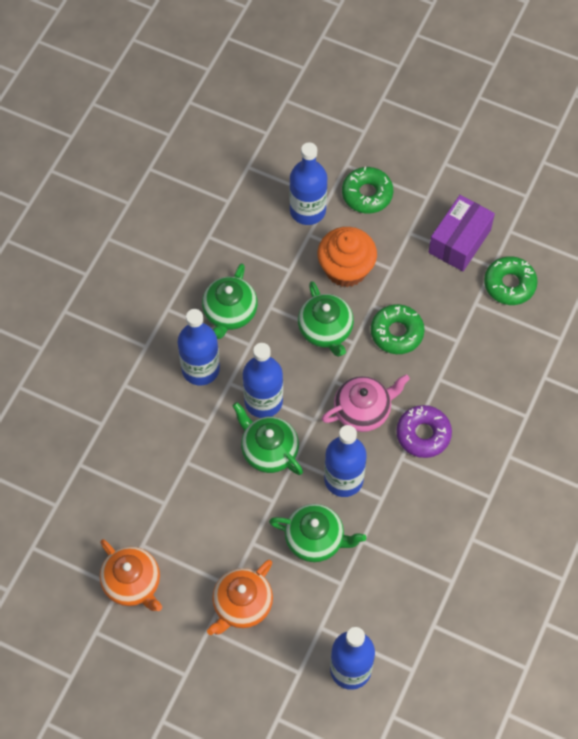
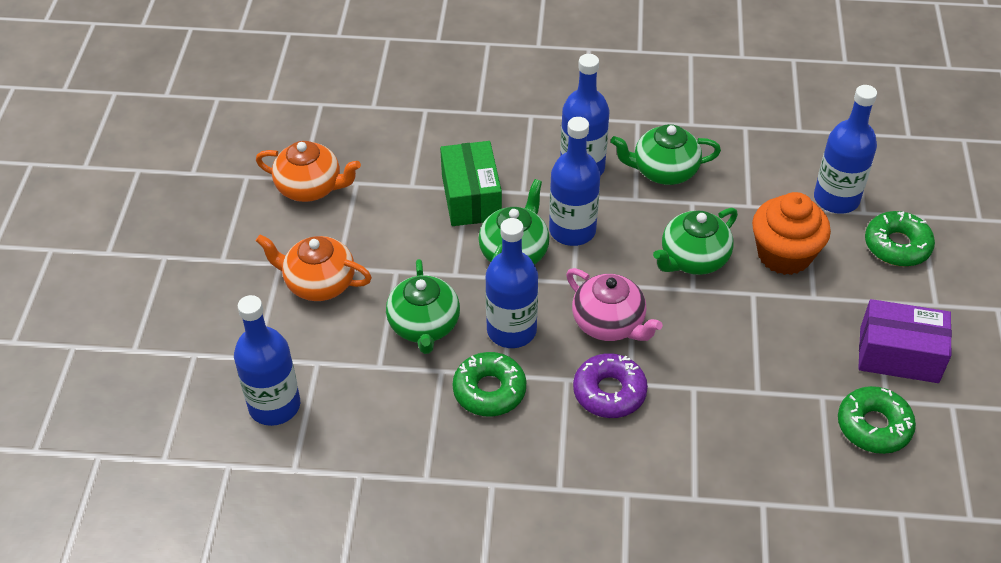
camera: 70 degrees right, 15 degrees down
(132, 583) = (310, 188): orange teapot -> orange teapot turned 105 degrees counterclockwise
(197, 462) = (471, 197): none -> green box
(397, 333) = (731, 327): green donut -> green donut (489, 390)

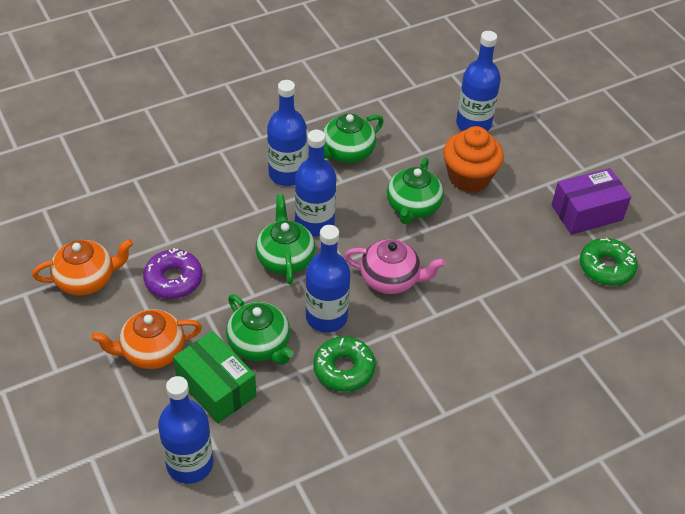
camera: 35 degrees left, 0 degrees up
(471, 197) = (222, 232): green box -> green box (216, 387)
(609, 392) = (427, 328): purple donut -> purple donut (173, 279)
(897, 245) = (533, 140): green donut -> none

